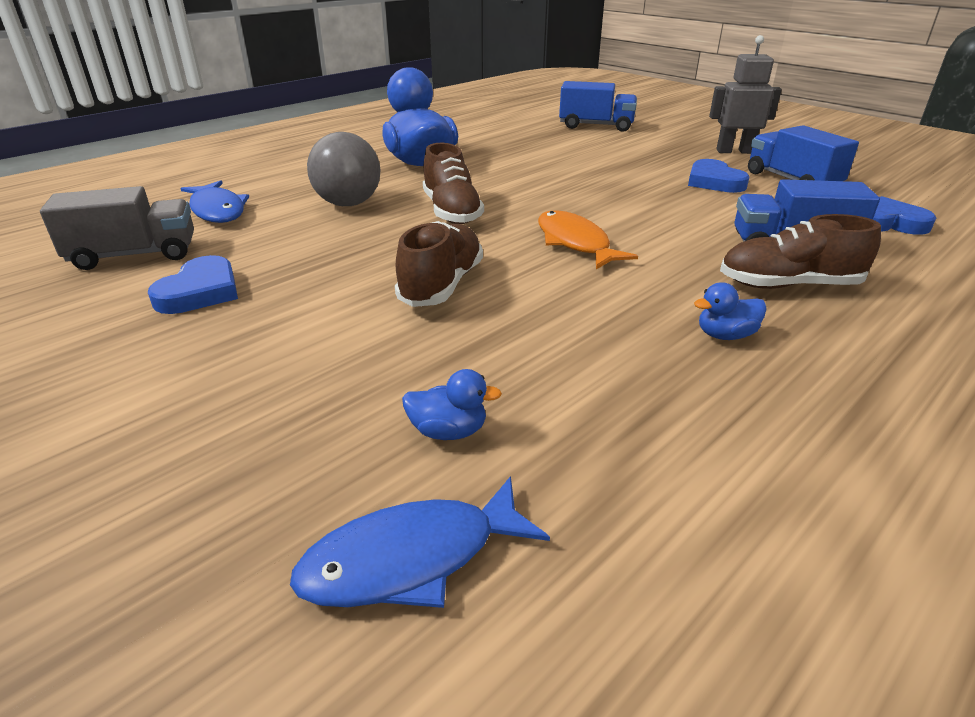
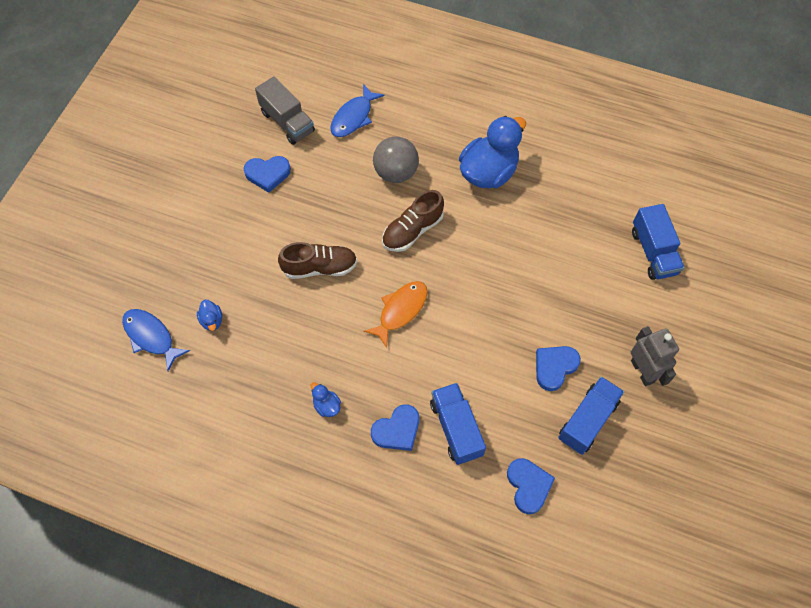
camera: 65 degrees right, 30 degrees up
(788, 285) = (397, 430): brown shoe -> blue heart

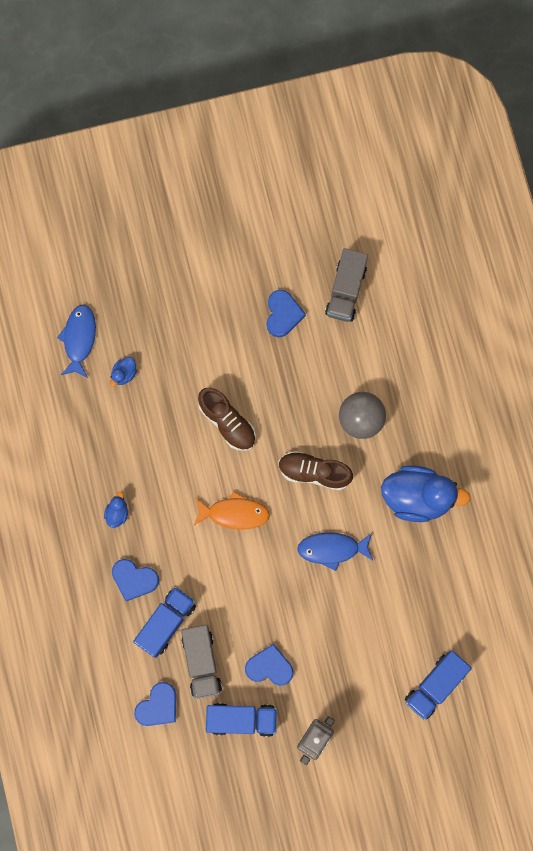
camera: 55 degrees right, 15 degrees up
(267, 174) = (283, 314): blue heart -> blue heart turned 135 degrees counterclockwise
(353, 117) = (392, 343): blue fish -> blue fish (332, 549)
(512, 421) = (201, 662): none -> grey truck

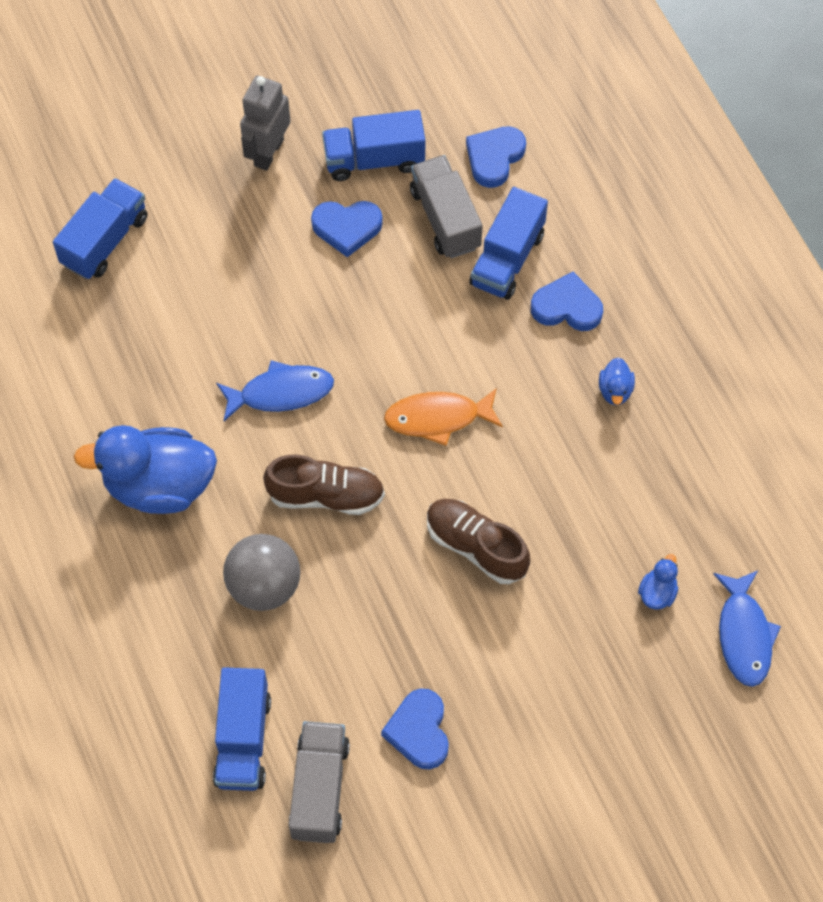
camera: 170 degrees right, 15 degrees down
(386, 327) = (243, 739): none -> blue truck

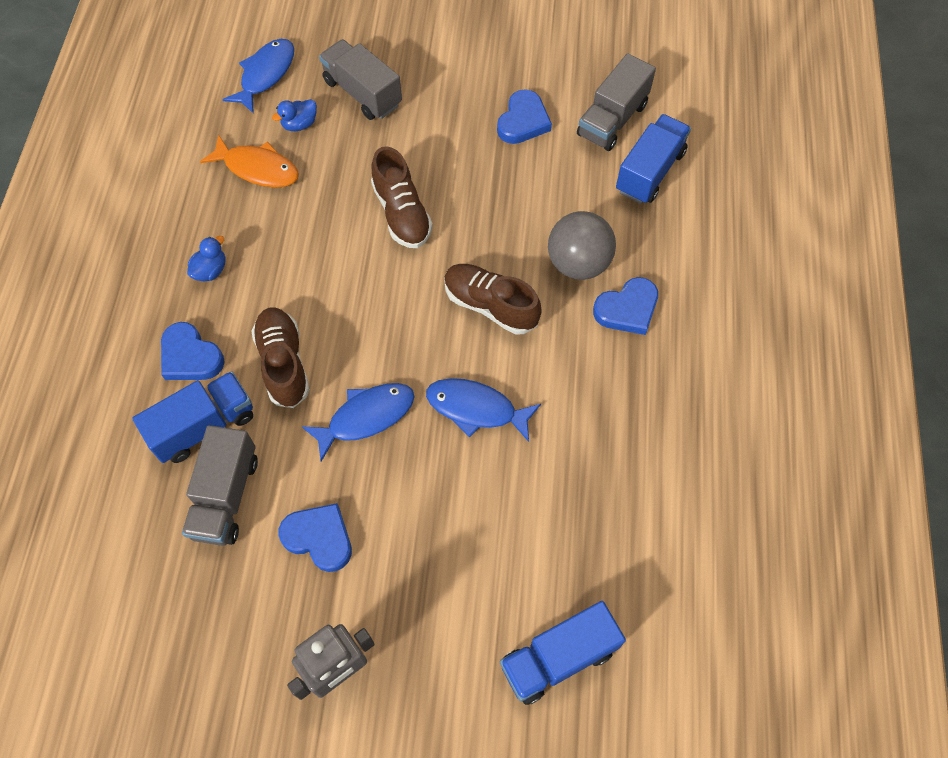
camera: 150 degrees left, 0 degrees up
(159, 485) = (622, 382): blue duck -> none
(374, 159) = (244, 600): blue truck -> none
(374, 336) = (366, 417): none -> blue fish
(438, 418) = (362, 320): orange fish -> orange fish (257, 168)
(480, 343) = (283, 363): none -> brown shoe
(494, 158) = (134, 535): blue heart -> blue heart (627, 309)
(620, 670) = (362, 93): none -> grey truck

